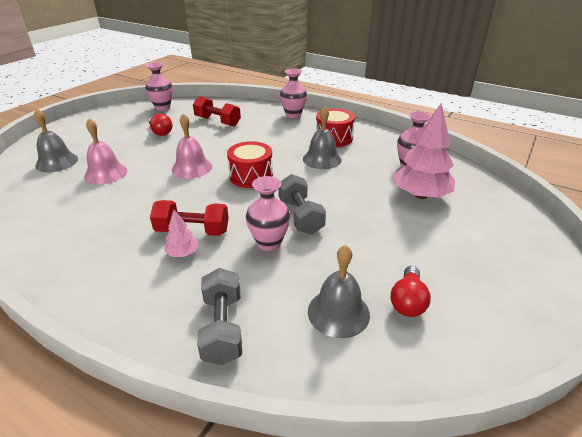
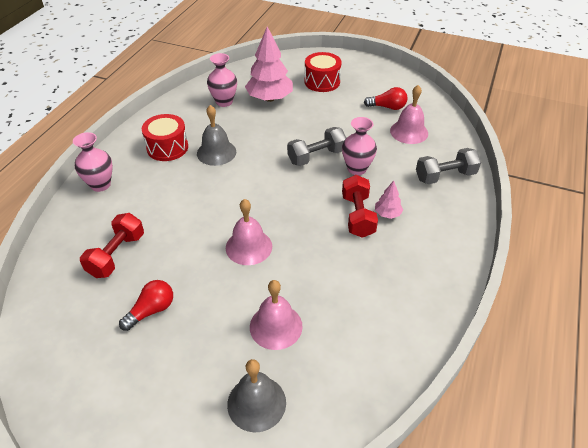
camera: 100 degrees left, 10 degrees up
(162, 107) = (51, 342): pink vase -> none
(251, 176) = (258, 196): red drum -> red drum (322, 82)
(338, 312) = (409, 132): grey bell -> pink bell

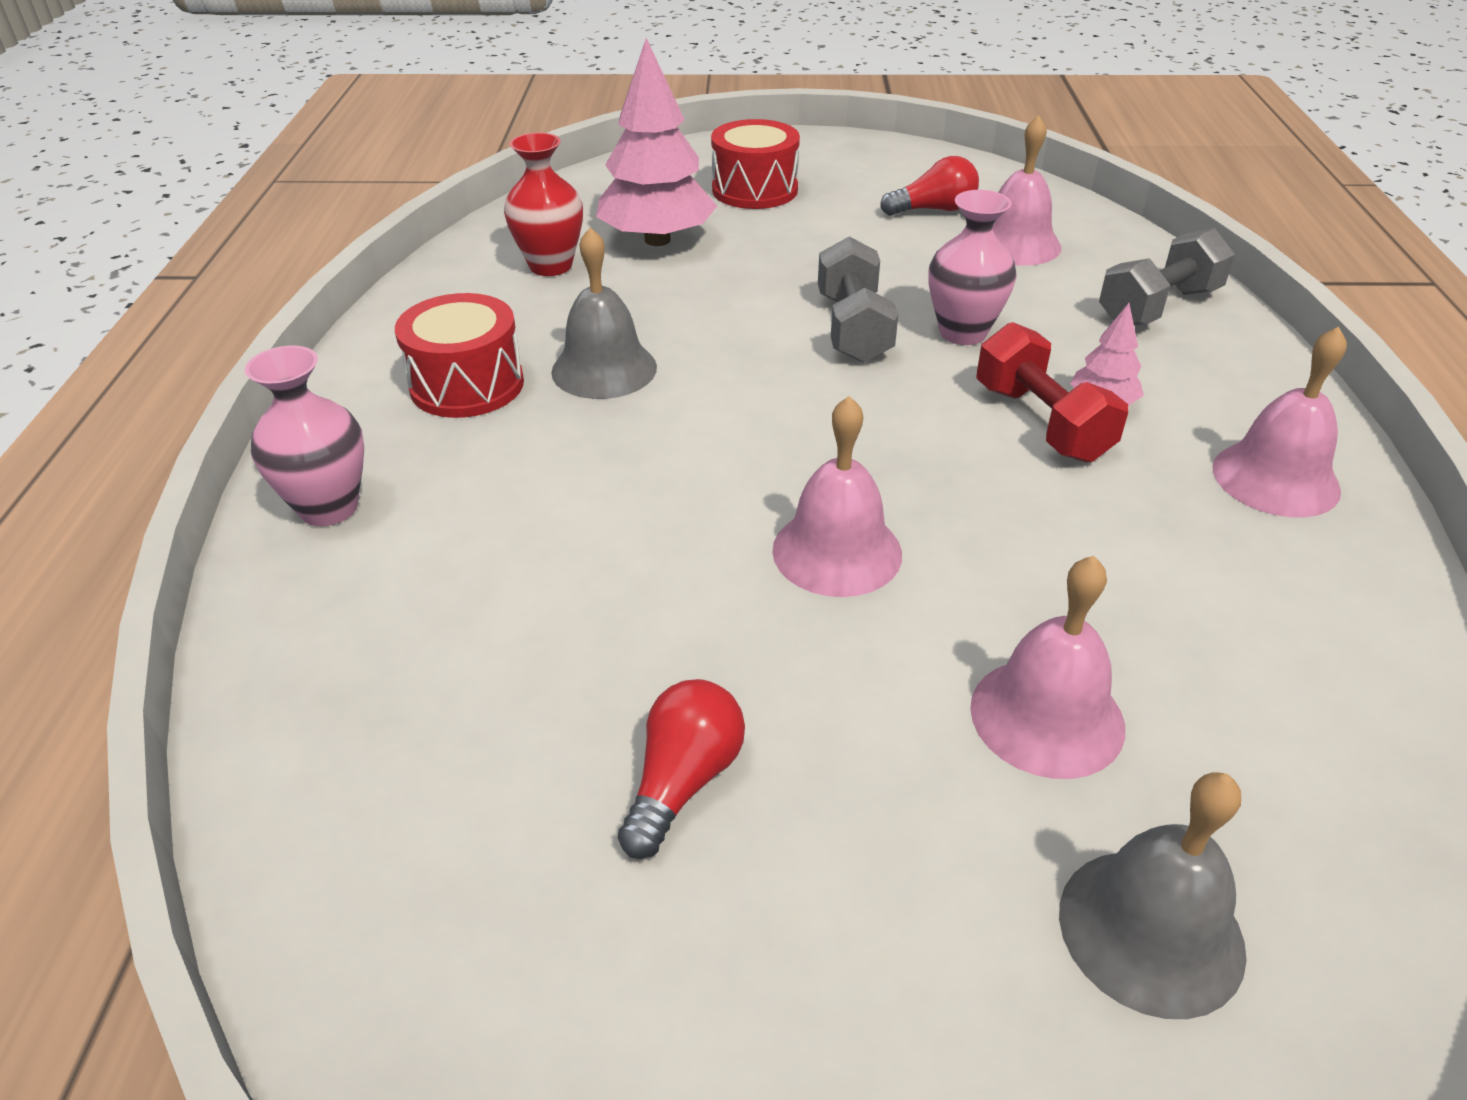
camera: 20 degrees left, 5 degrees down
(117, 255) = (485, 666): red dumbbell -> none
(224, 102) = (551, 266): pink vase -> red vase
(316, 156) = (853, 328): grey dumbbell -> grey dumbbell turned 45 degrees counterclockwise
(429, 263) = (1275, 478): none -> pink bell

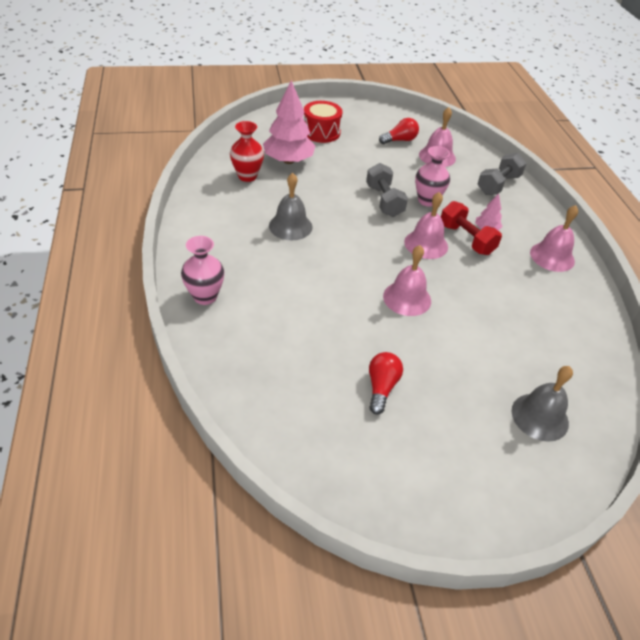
camera: 15 degrees left, 5 degrees up
(467, 385) = (236, 237): red drum -> none
(1047, 716) = (494, 352): pink bell -> pink bell (426, 244)

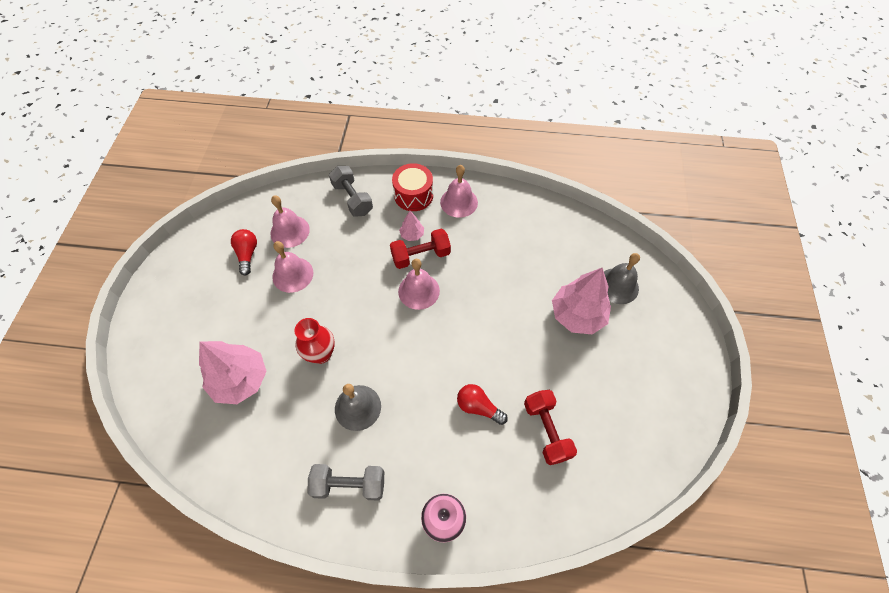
camera: 70 degrees left, 15 degrees up
(247, 176) = (254, 434): red vase -> red vase (321, 354)
(318, 363) = (546, 430): none -> red dumbbell
(321, 132) = (198, 329): red drum -> red drum (413, 195)
(381, 387) = (579, 386): red light bulb -> red light bulb (478, 407)
(384, 201) = (345, 304): grey dumbbell -> grey dumbbell (349, 484)
(407, 298) = (484, 332): pink bell -> pink bell (293, 274)
(427, 200) = (357, 266): pink vase -> none
(472, 377) = (577, 315): none -> pink tree

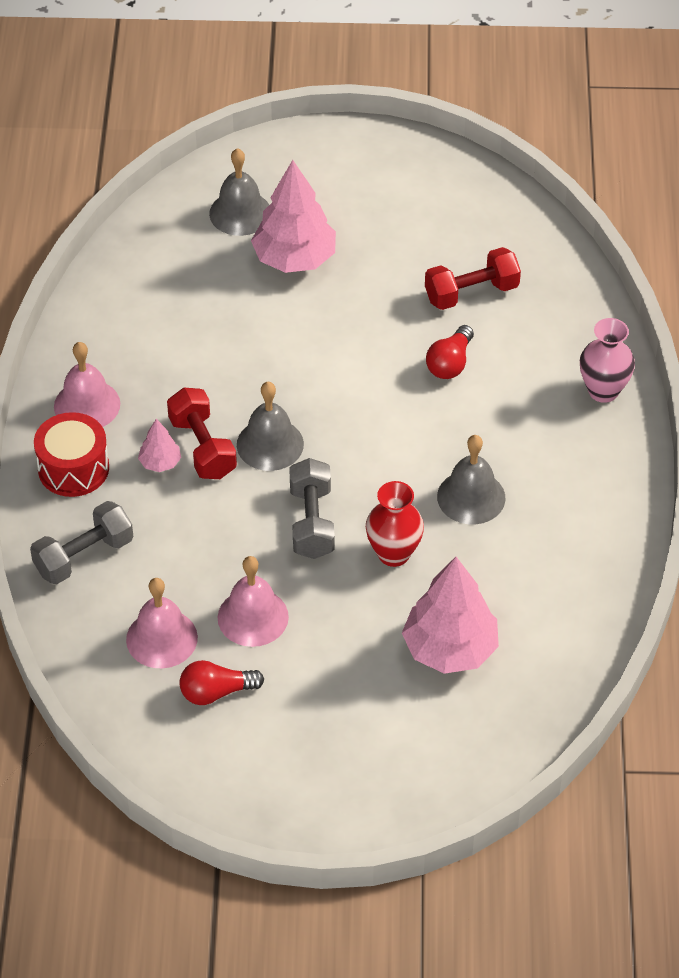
camera: 95 degrees left, 10 degrees down
(349, 484) = (578, 492): grey dumbbell -> grey dumbbell (312, 522)
(419, 291) = (270, 444): pink bell -> grey bell

